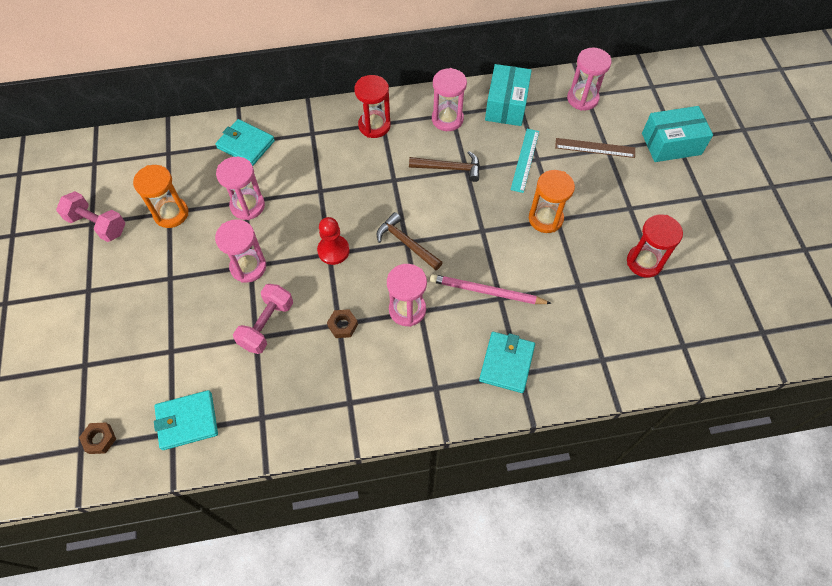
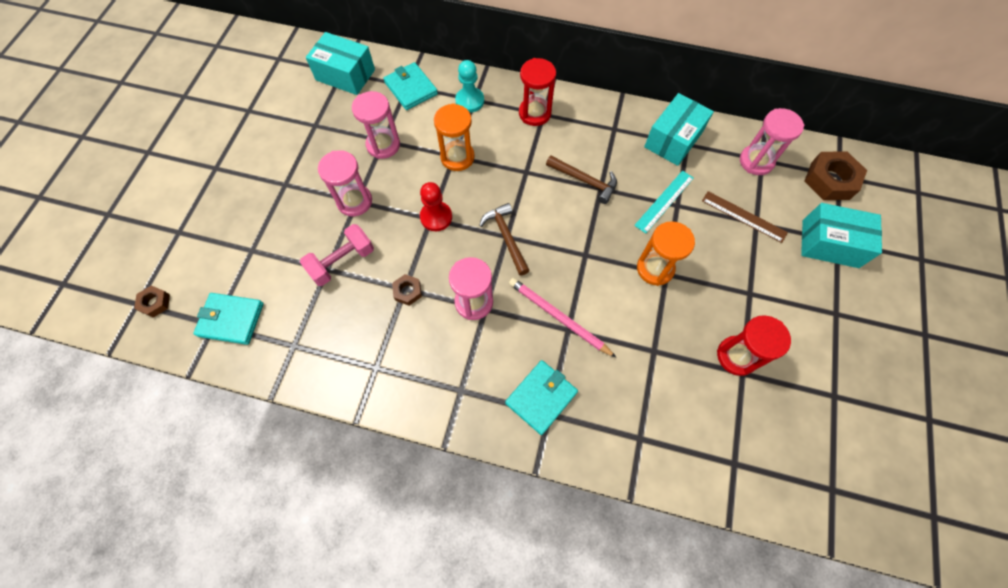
camera: 25 degrees right, 5 degrees up
(97, 225) = (252, 113): pink dumbbell -> none
(171, 214) = (316, 127): orange hourglass -> orange hourglass (457, 157)
(173, 155) = (345, 75): none -> turquoise box
(308, 136) = (470, 101): none -> turquoise pawn
(447, 119) = (607, 132): pink hourglass -> none
(647, 93) = (830, 180): none -> brown nut

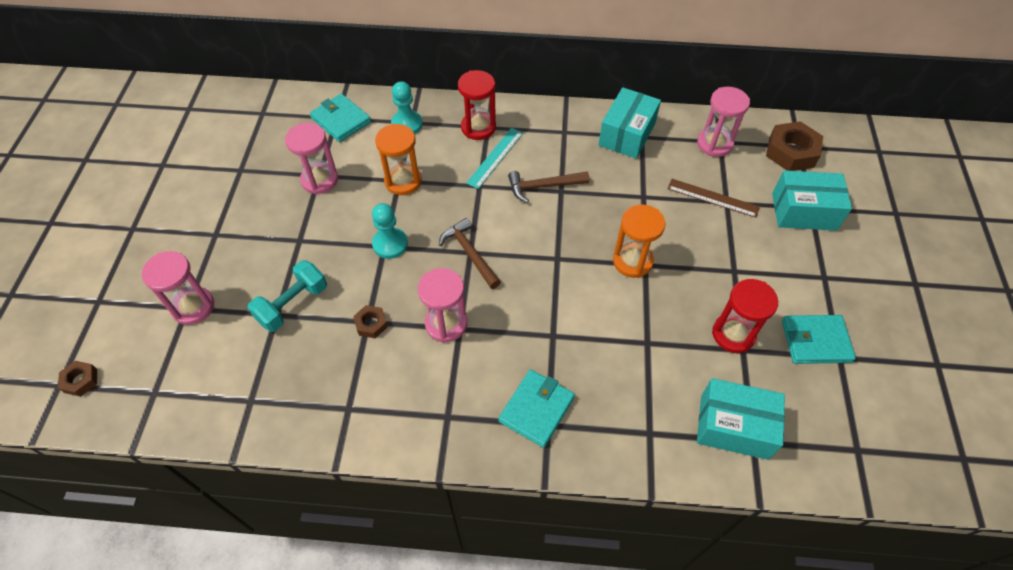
camera: 10 degrees left, 10 degrees down
(231, 320) = (174, 384): turquoise wallet -> turquoise wallet (815, 341)
(342, 262) = (293, 304): pink dumbbell -> turquoise dumbbell
(345, 75) = (266, 116): turquoise box -> turquoise box (734, 427)
(354, 201) = (297, 241): pink hourglass -> pink hourglass (193, 307)
(436, 217) = (390, 244): red pawn -> turquoise pawn
(558, 317) = (540, 325): pink pencil -> none
(585, 181) = (543, 186): brown hammer -> brown hammer turned 150 degrees clockwise
(664, 201) = (629, 194): turquoise ruler -> turquoise ruler (495, 157)

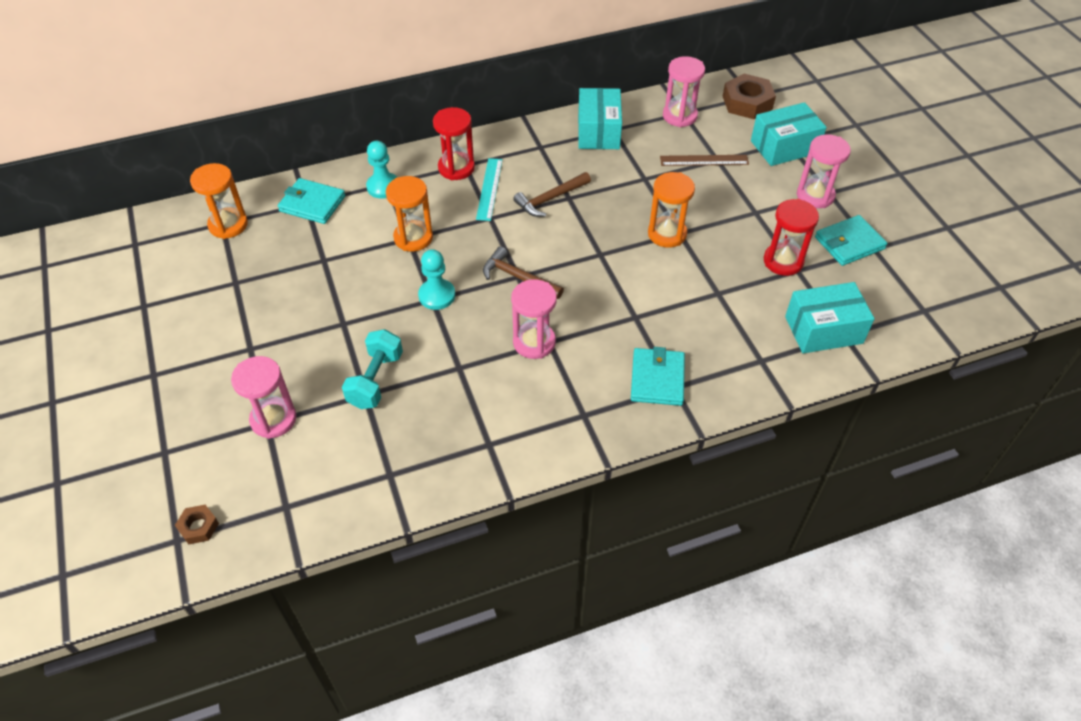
camera: 25 degrees left, 5 degrees down
(266, 116) = (228, 225): none -> orange hourglass
(320, 180) = (327, 264): pink hourglass -> pink hourglass (815, 196)
(371, 324) = (464, 368): brown nut -> none

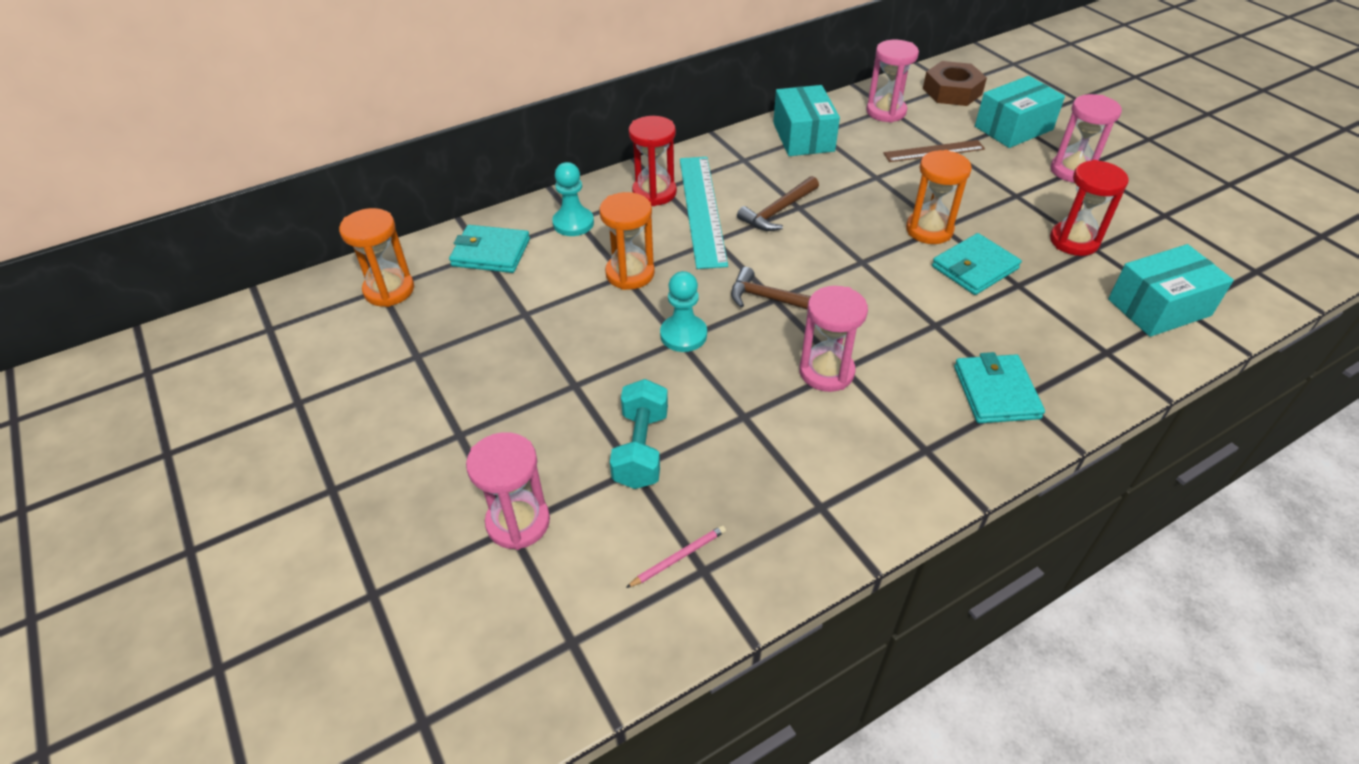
camera: 10 degrees left, 5 degrees down
(198, 527) = (451, 696): brown nut -> none
(375, 462) = (678, 557): none -> pink pencil
(489, 189) = (702, 209): turquoise ruler -> turquoise ruler, size x1.66
(849, 243) = (1135, 213): turquoise wallet -> turquoise wallet (974, 268)

